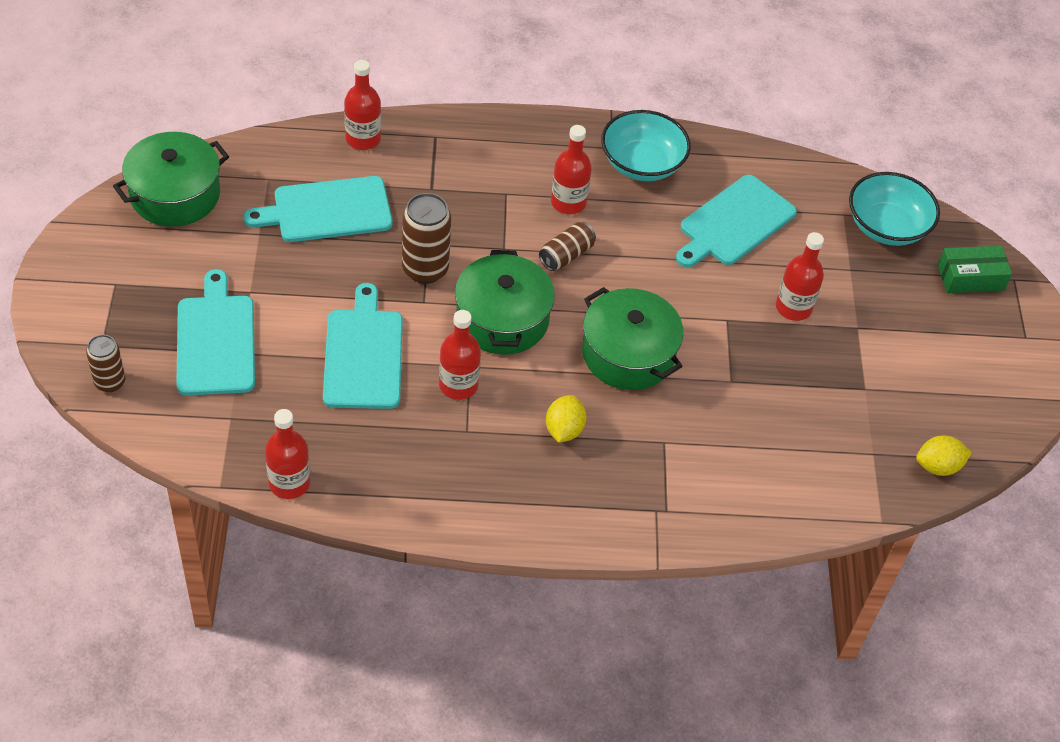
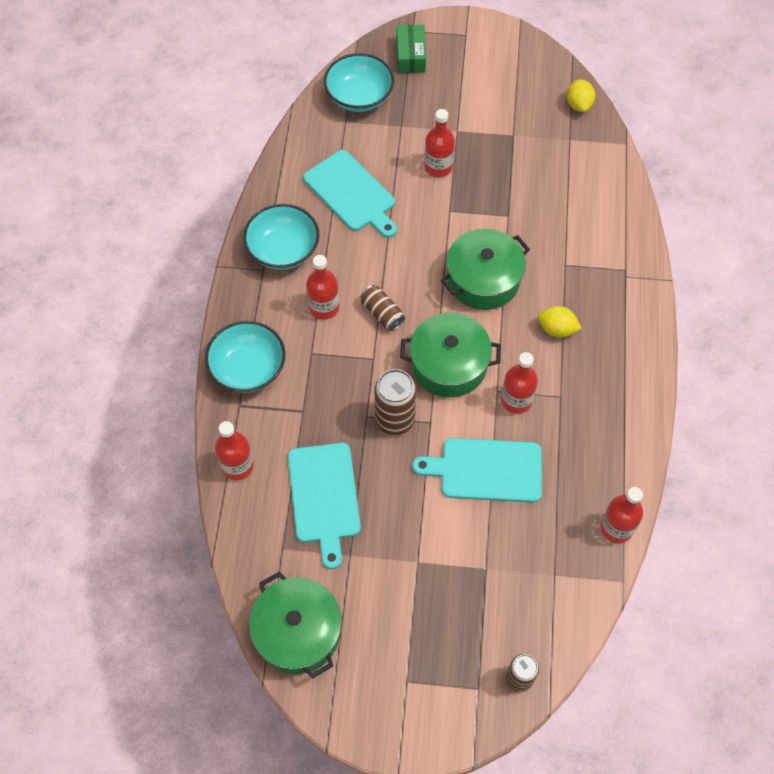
camera: 80 degrees left, 10 degrees up
(215, 340) = (472, 589): turquoise cutting board -> none
(481, 141) = (248, 368): none -> turquoise bowl

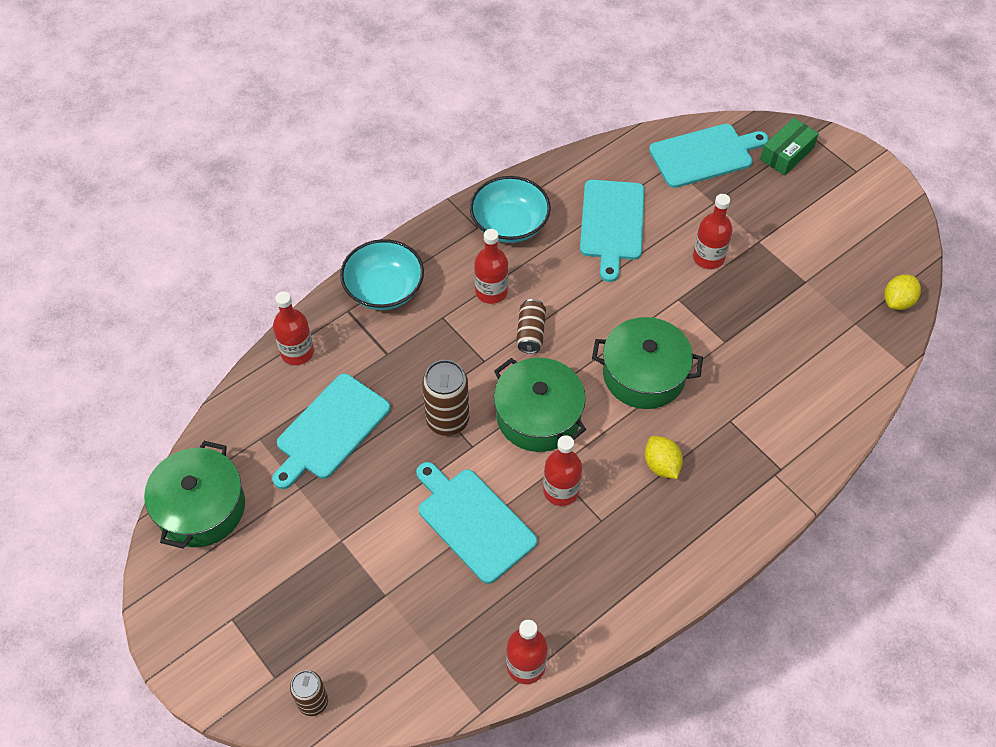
camera: 45 degrees right, 5 degrees down
(359, 97) = (704, 155): turquoise bowl -> turquoise cutting board

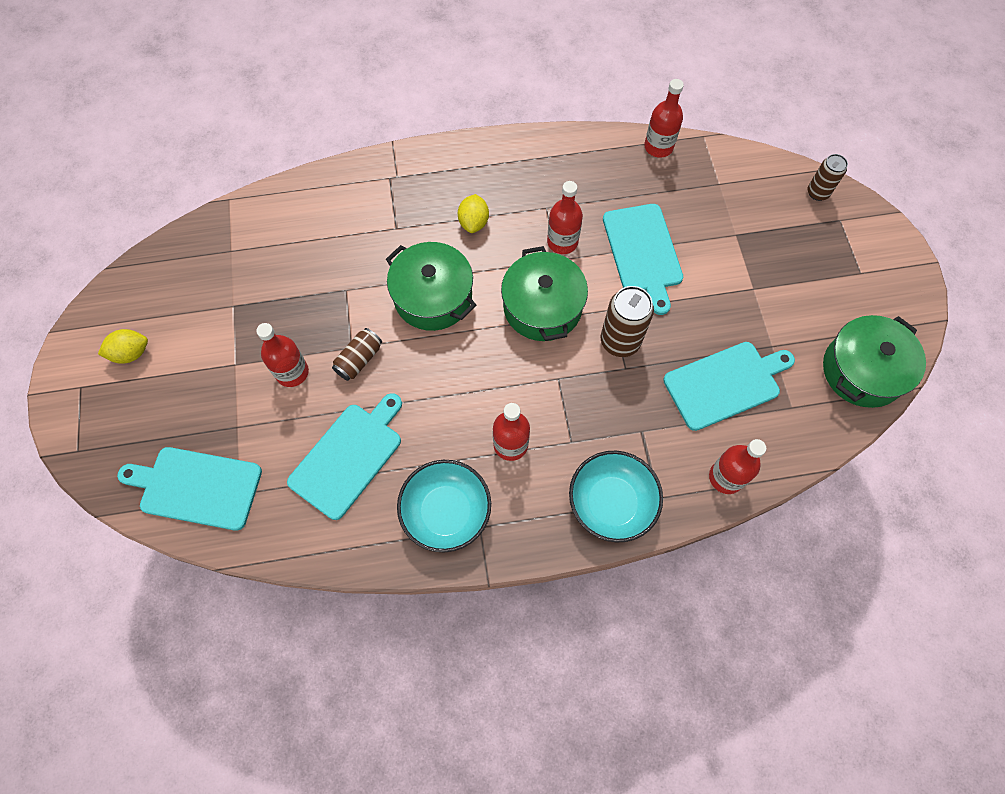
camera: 150 degrees left, 10 degrees up
(530, 333) = (501, 383): brown can -> brown can (359, 360)
(786, 154) = (120, 443): green box -> none
(898, 301) = (179, 250): yellow lemon -> yellow lemon (131, 353)

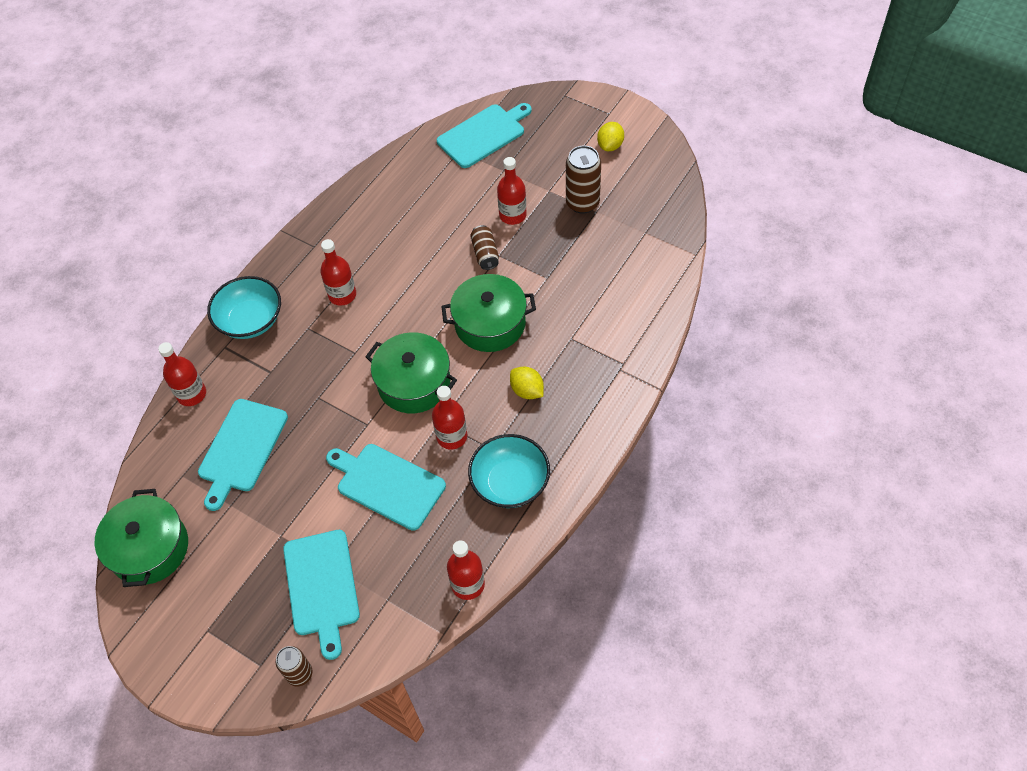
camera: 135 degrees right, 10 degrees down
(348, 456) = (425, 211): turquoise cutting board -> turquoise cutting board (322, 586)
(446, 512) = (340, 236): turquoise bowl -> turquoise bowl (510, 482)
(620, 341) = (339, 410): brown can -> brown can (582, 203)

